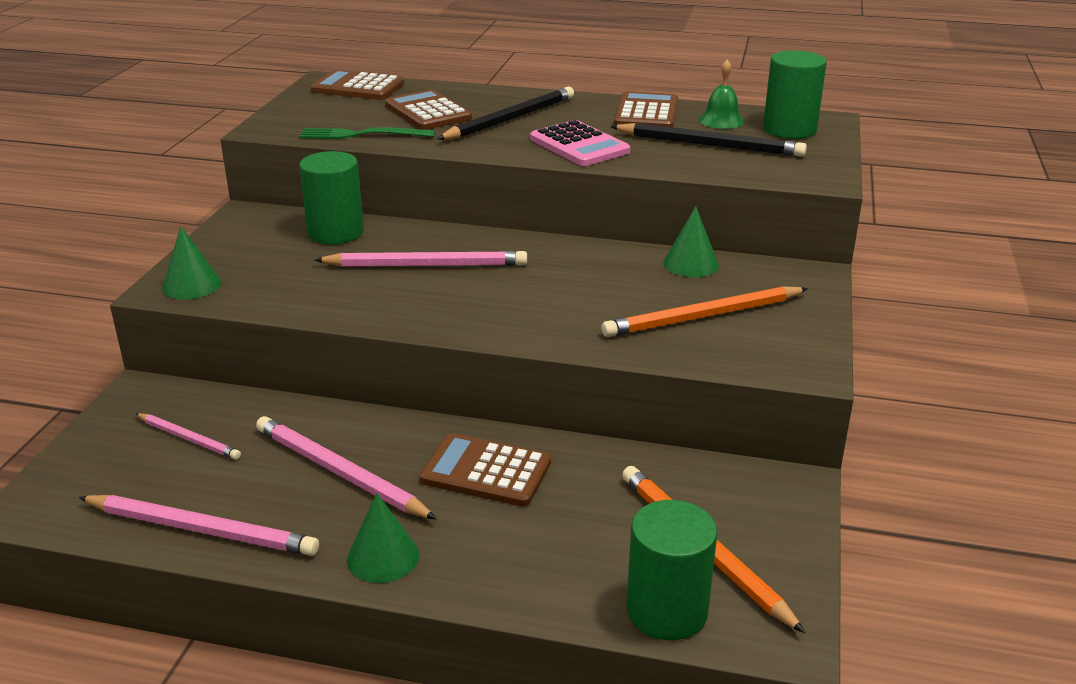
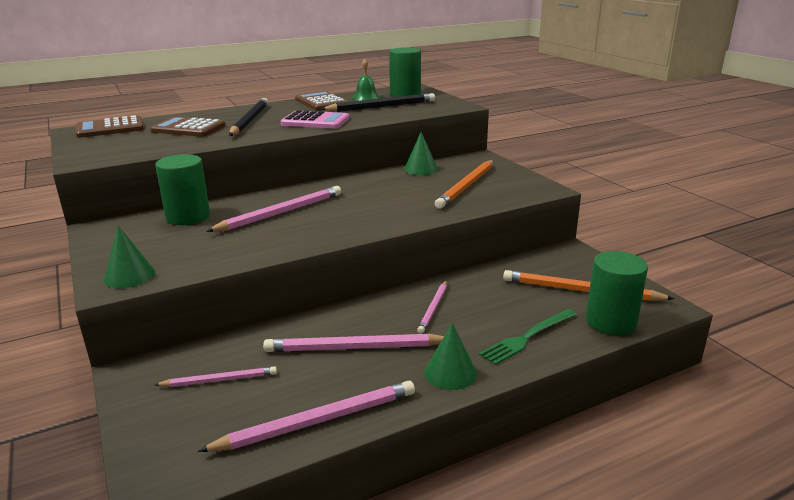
camera: 40 degrees left, 5 degrees down
(362, 134) = (166, 147): green fork -> green fork (527, 337)
(486, 471) = (433, 308): brown calculator -> pink pencil

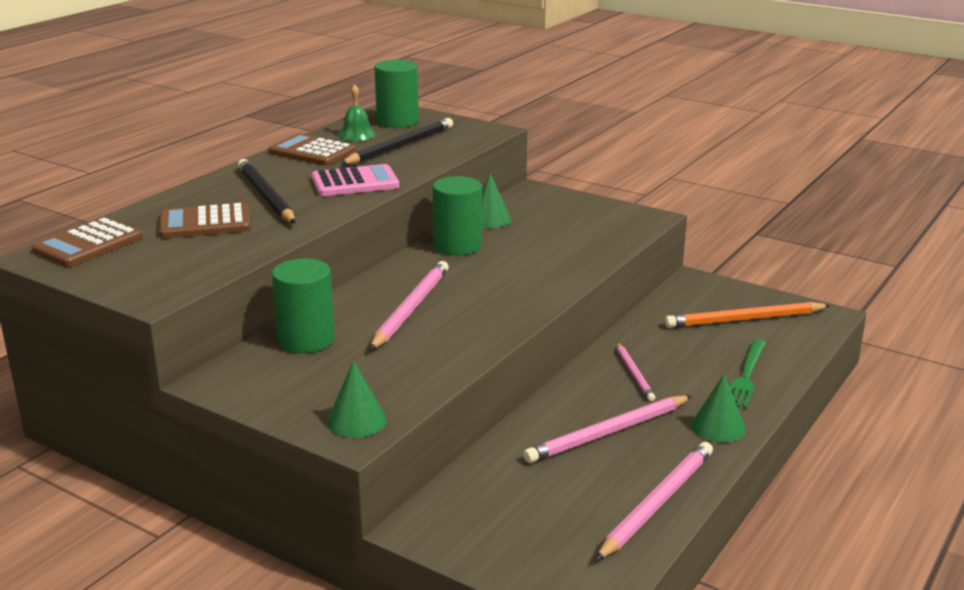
camera: 30 degrees left, 0 degrees up
(219, 380) = (519, 502): pink pencil -> none
(466, 186) = (568, 231): orange pencil -> none
(610, 321) = (797, 341): green cylinder -> green cylinder (457, 246)

